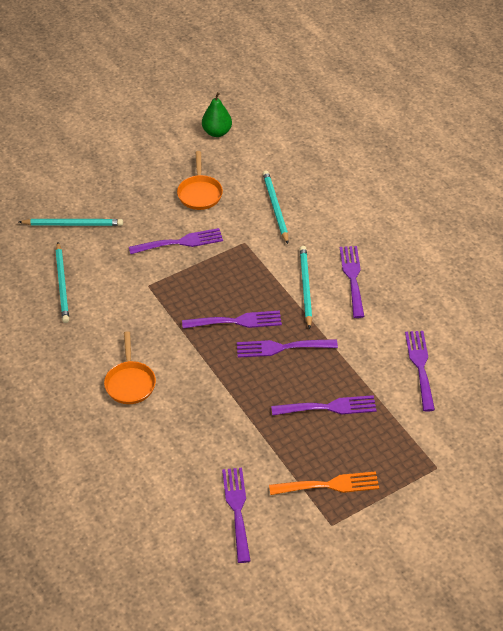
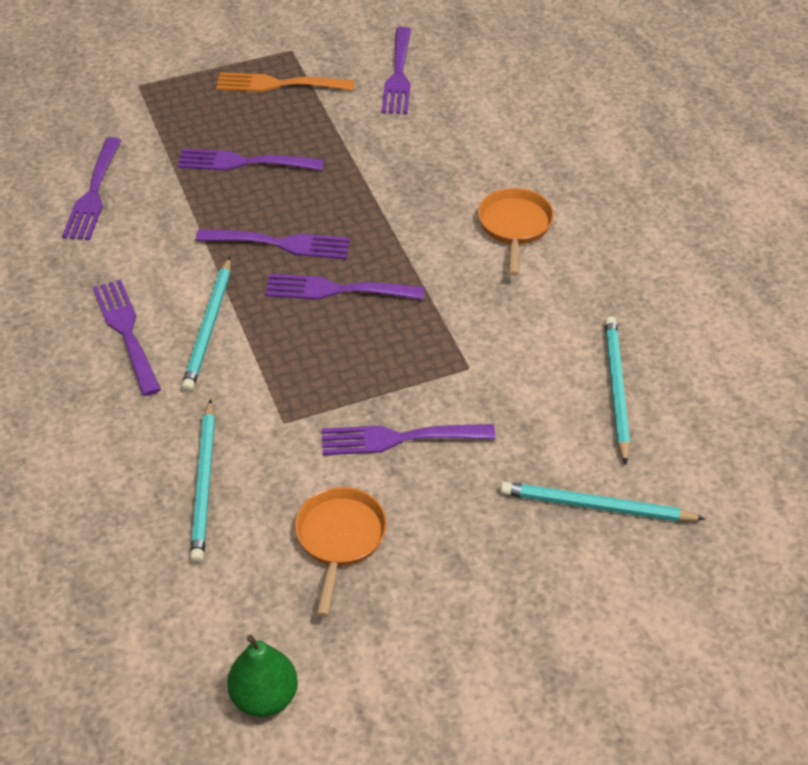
camera: 170 degrees left, 0 degrees up
(352, 278) = (126, 332): purple fork -> purple fork turned 150 degrees clockwise

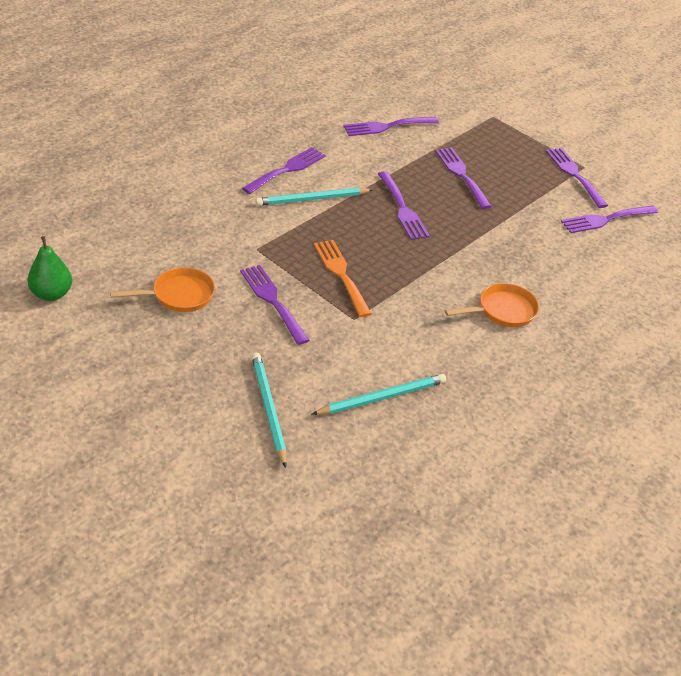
camera: 60 degrees right, 5 degrees down
(204, 484) = (191, 230): turquoise pencil -> none
(278, 84) = (546, 170): orange fork -> orange fork (341, 274)
(336, 290) = (380, 242): purple fork -> purple fork (574, 175)

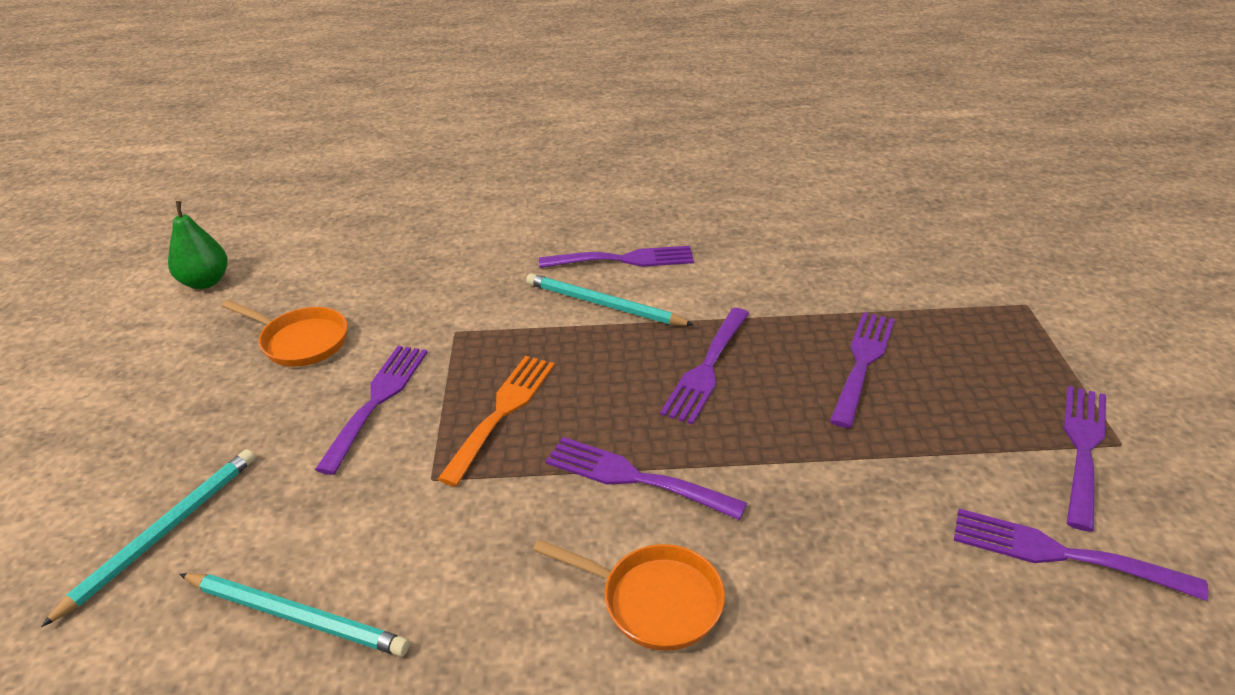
camera: 50 degrees right, 5 degrees down
(387, 126) = (829, 259): purple fork -> purple fork (634, 478)

